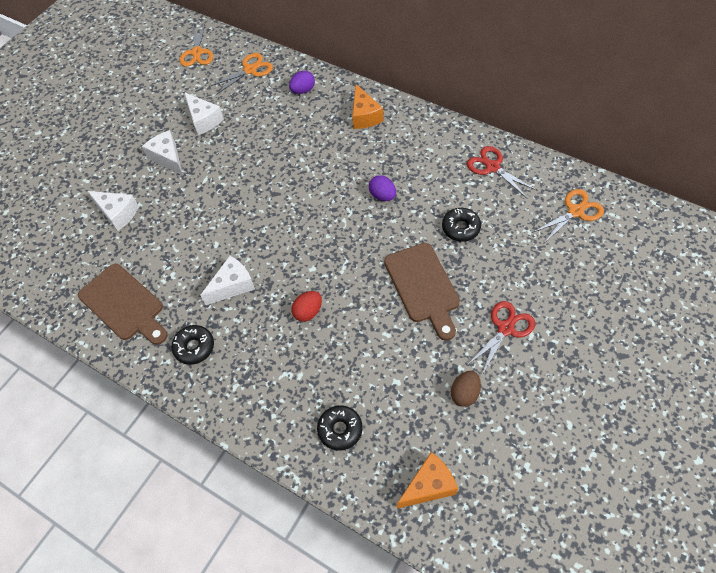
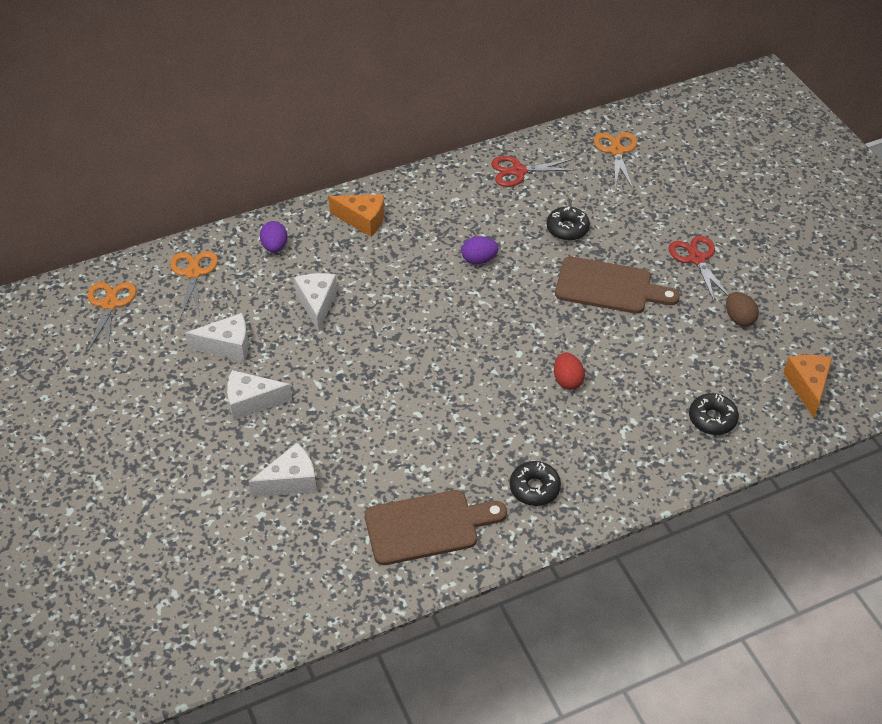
camera: 60 degrees left, 10 degrees down
(197, 53) = (110, 304): orange scissors -> orange scissors turned 120 degrees counterclockwise
(232, 286) = (485, 424): white cheese -> white cheese (317, 304)

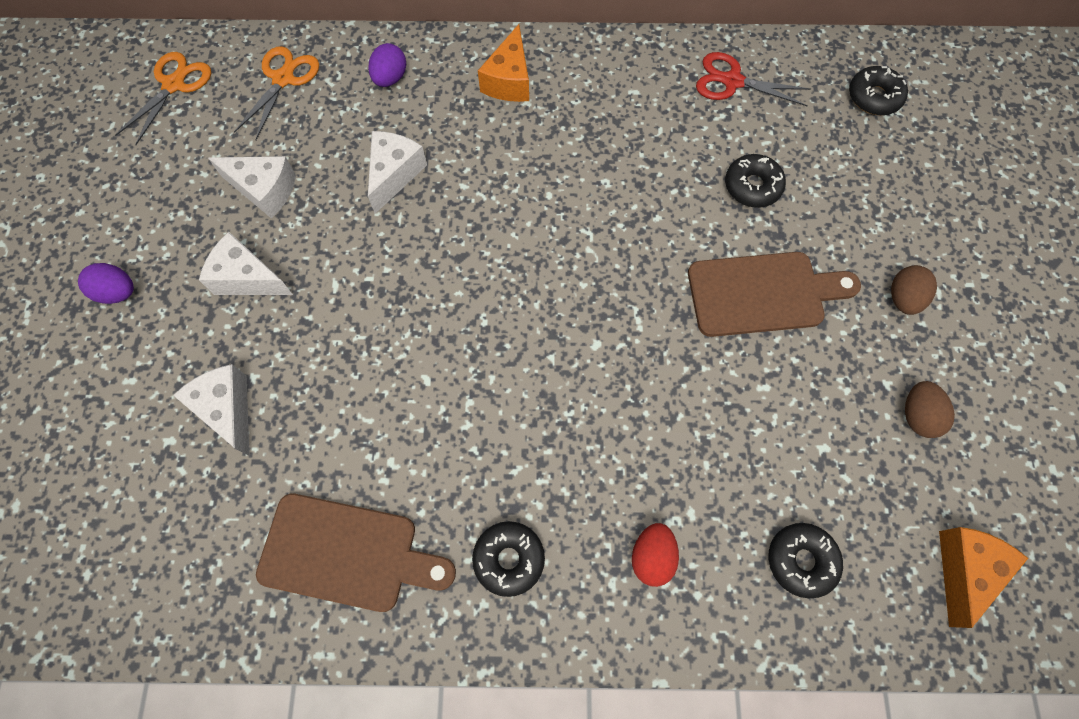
camera: 25 degrees right, 20 degrees up
(290, 481) = (227, 409): white cheese -> white cheese turned 120 degrees counterclockwise
(363, 220) = (509, 80): orange cheese -> orange cheese turned 60 degrees clockwise
(479, 260) = (617, 188): purple egg -> purple egg (118, 292)
(567, 380) = (636, 412): red egg -> red egg (652, 556)
(609, 287) = (762, 294): brown cutting board -> brown cutting board turned 45 degrees counterclockwise
(616, 151) = (874, 97): orange scissors -> black donut
(696, 259) = (903, 298): red scissors -> brown egg

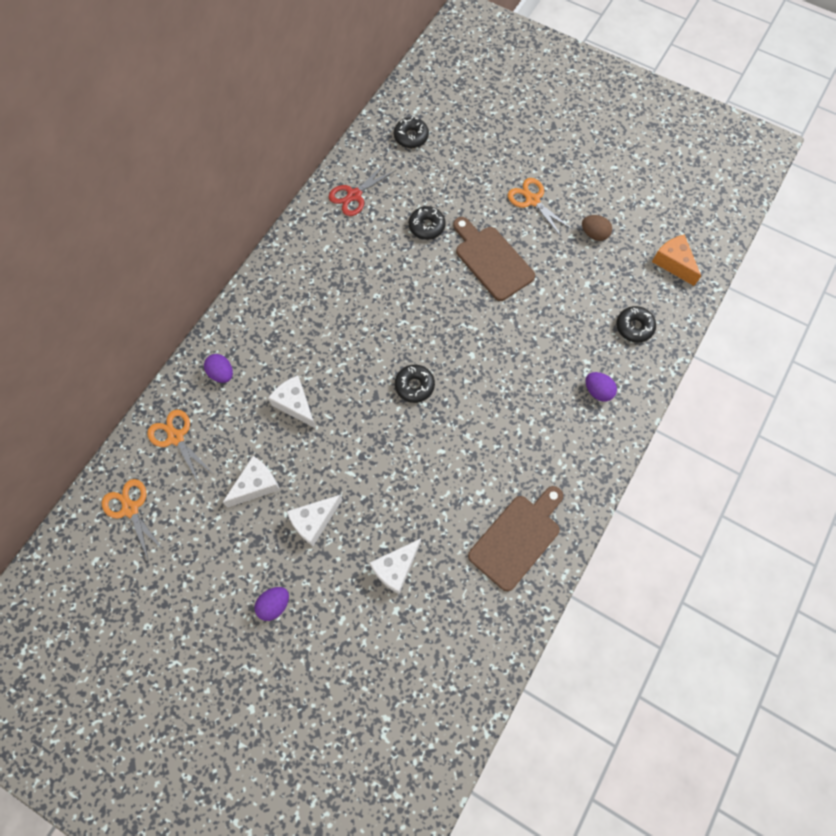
camera: 60 degrees left, 0 degrees up
(227, 409) = (395, 568): white cheese -> white cheese turned 45 degrees counterclockwise
(509, 80) = (271, 308): orange cheese -> none
(509, 559) = (563, 458): black donut -> black donut (414, 386)
(652, 556) = (598, 391): red egg -> purple egg
(762, 294) = (492, 260): brown cutting board -> brown cutting board turned 60 degrees counterclockwise
(903, 298) = (532, 200): brown egg -> orange scissors

